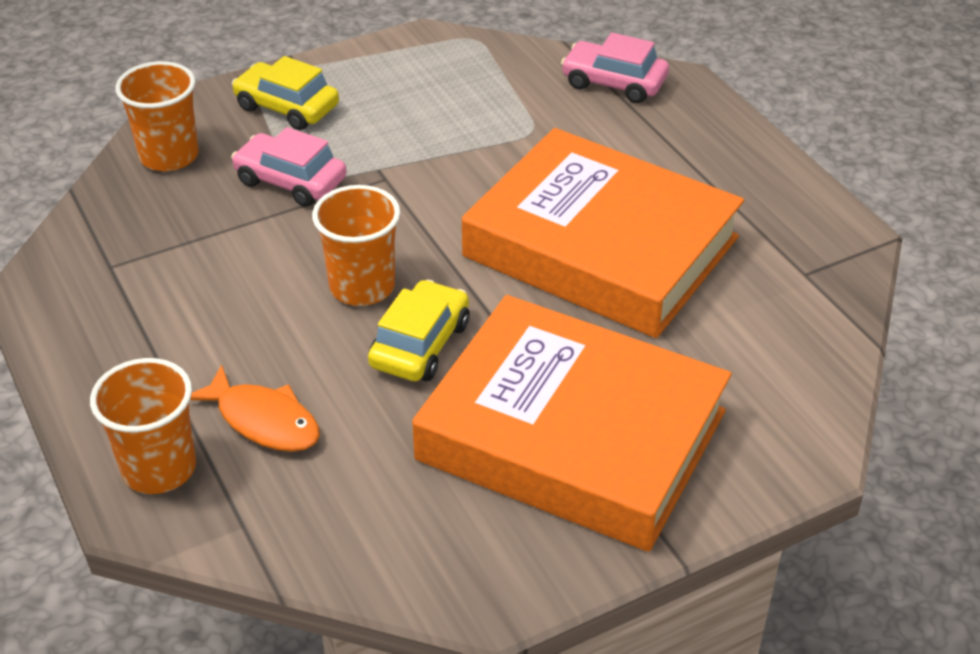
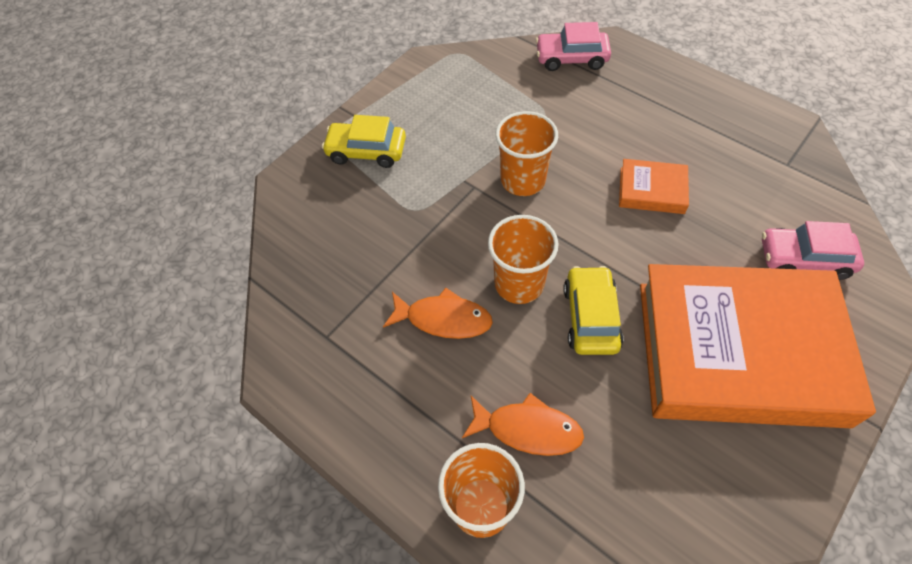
camera: 20 degrees left, 15 degrees up
(169, 156) = (307, 223): orange cup -> orange cup (522, 180)
(250, 291) = (443, 319): none -> orange fish
(290, 181) = (410, 213): pink car -> pink car (804, 259)
(601, 247) = (652, 190): orange book -> orange book, size x0.40

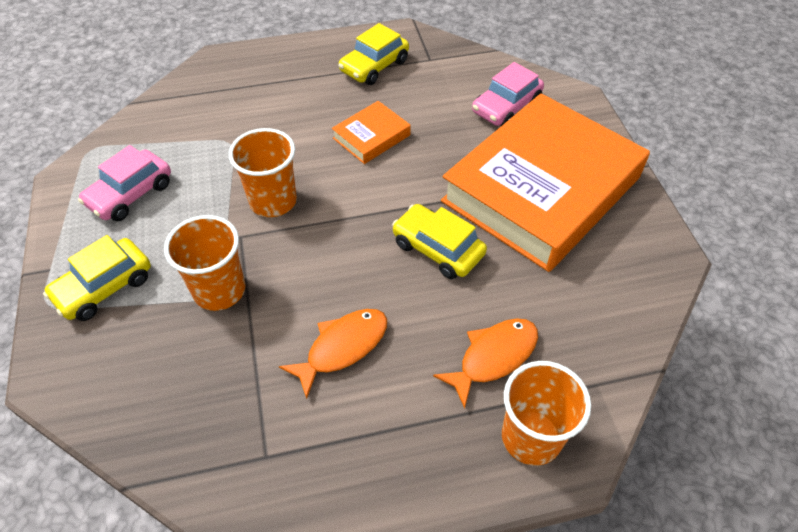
camera: 55 degrees left, 5 degrees down
(519, 284) = (364, 272): orange cup -> orange cup (219, 290)
(571, 58) = (198, 90): pink car -> pink car (130, 194)
(728, 135) = (374, 66): none -> yellow car

